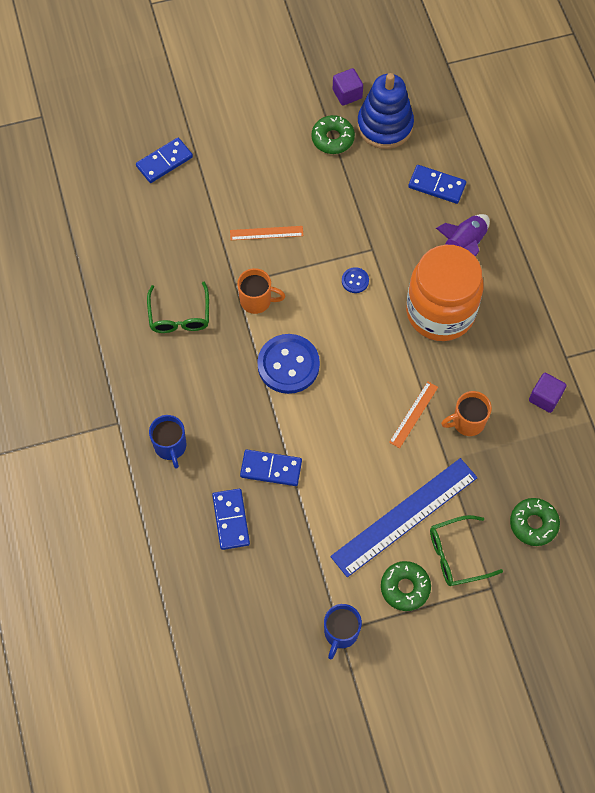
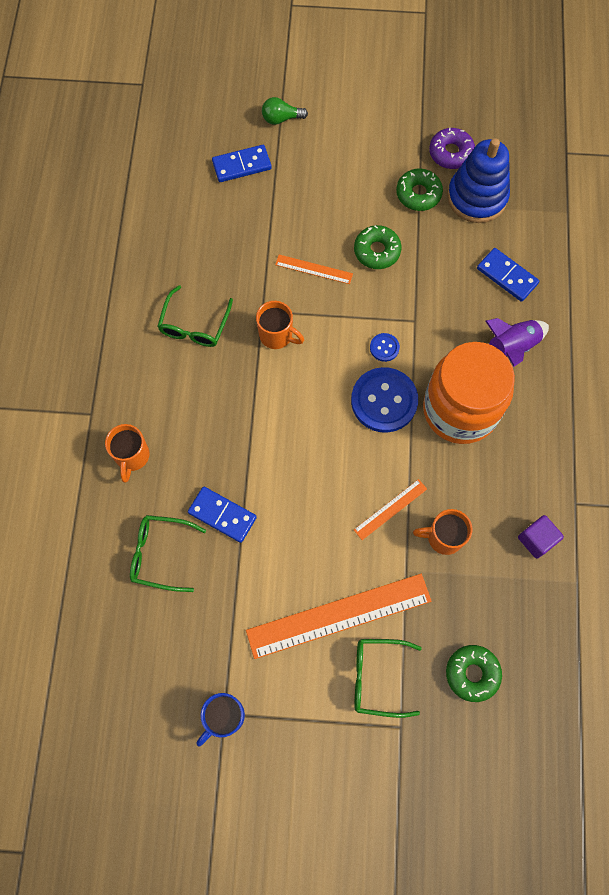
camera: 20 degrees right, 5 degrees up
(170, 446) = (132, 456): blue mug -> orange mug
(183, 109) = (281, 118): none -> green light bulb
(231, 520) = (161, 554): blue domino -> green glasses
(288, 365) = (282, 412): blue button -> blue button (384, 401)
(347, 94) = (451, 153): purple cube -> purple donut
(404, 516) = (339, 615): blue ruler -> orange ruler
(405, 588) = (309, 693): green donut -> green donut (377, 251)

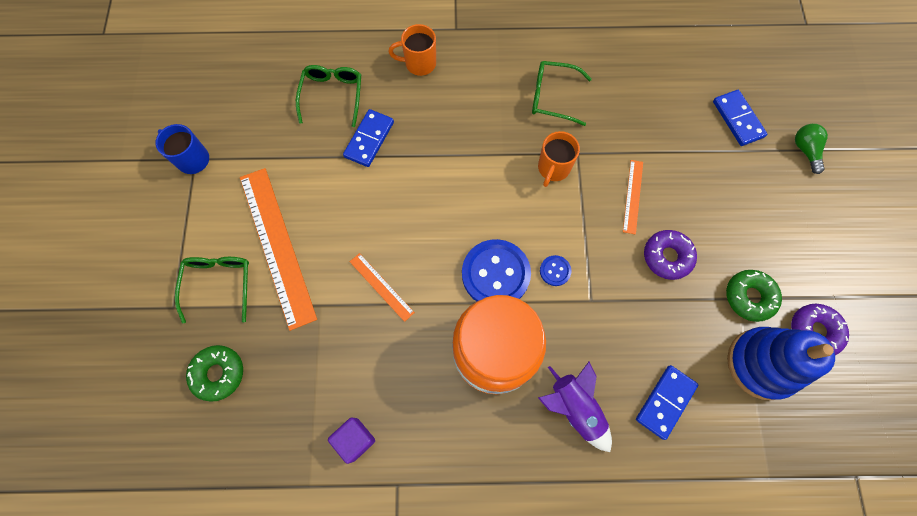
camera: 85 degrees right, 0 degrees up
(377, 251) = (667, 257): green donut -> purple donut
(443, 537) = (354, 340): orange mug -> none

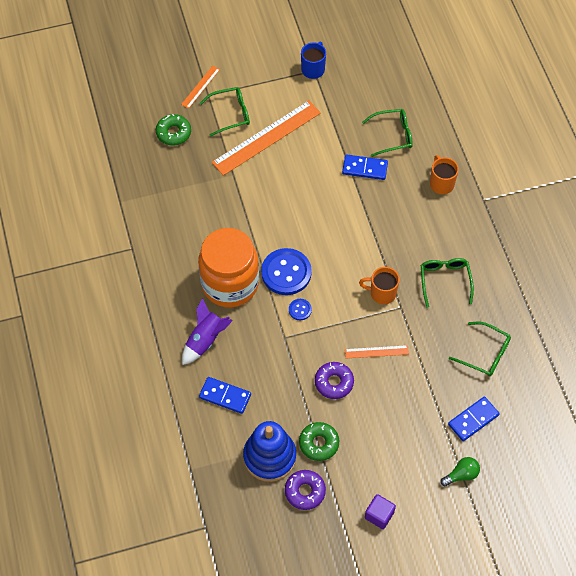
camera: 75 degrees right, 10 degrees down
(355, 439) = (153, 218): purple cube -> purple cube (379, 515)
(381, 287) = (256, 206): orange ruler -> orange ruler (200, 87)
(656, 84) = (485, 353): none -> green glasses

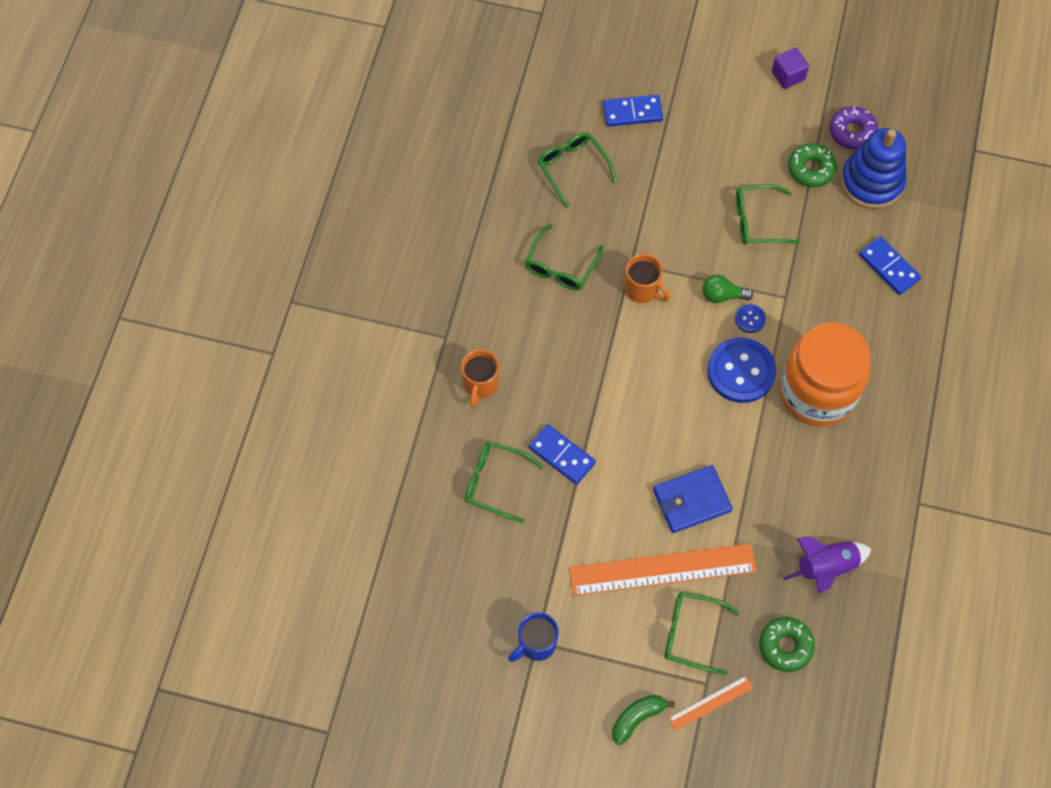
camera: 150 degrees left, 5 degrees up
(205, 340) = (880, 340): purple rocket -> purple rocket (826, 567)
(236, 62) = (637, 718): none -> green banana
(272, 182) = (691, 500): none -> blue wallet
(334, 382) = (758, 221): purple donut -> green glasses
(376, 352) = (690, 229): orange ruler -> none
(461, 475) = (680, 70): green light bulb -> green light bulb (722, 295)

